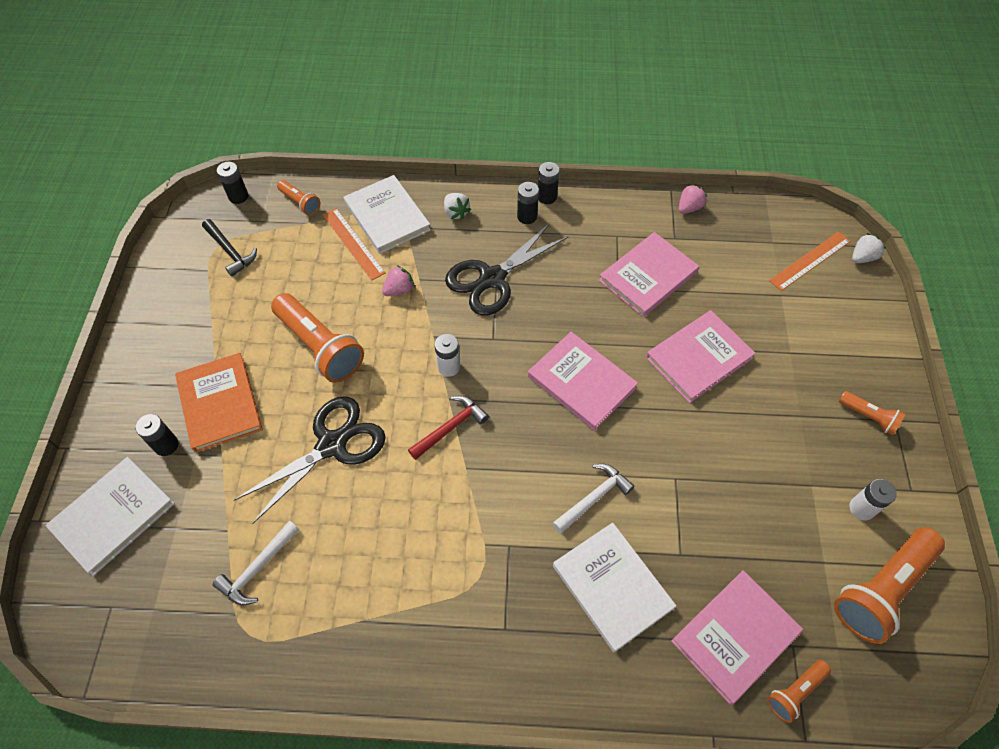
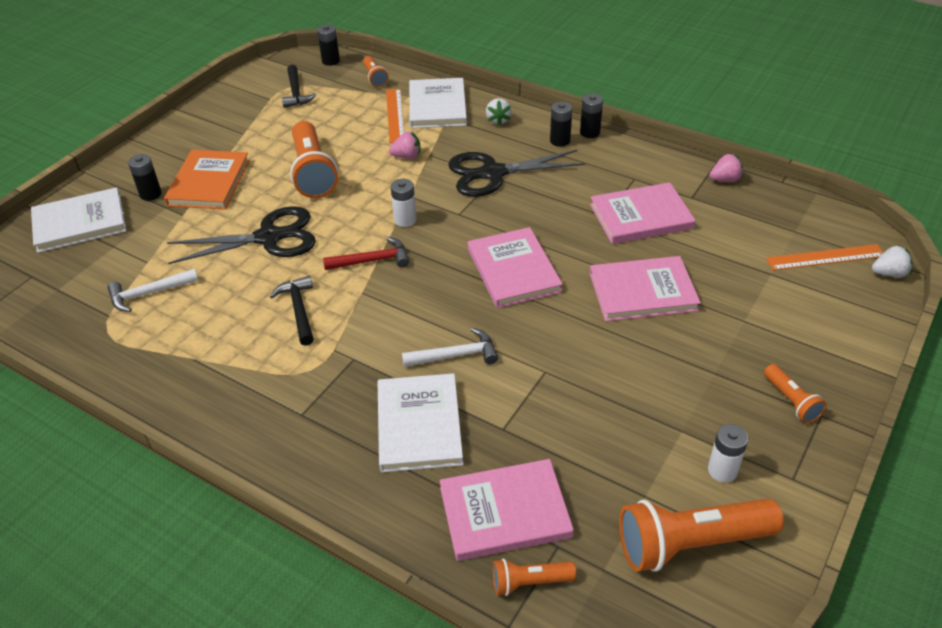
camera: 30 degrees right, 15 degrees down
(421, 516) = (299, 310): none -> black hammer

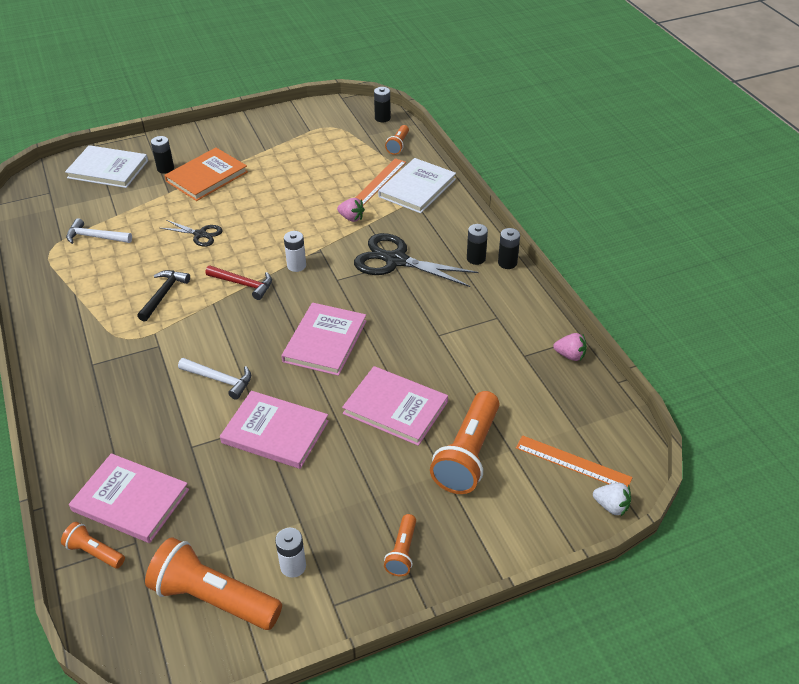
camera: 35 degrees right, 0 degrees up
(269, 237) = (200, 234): black scissors -> black scissors, size x0.54
(296, 93) = (331, 134): black hammer -> none
(313, 172) = (277, 200): orange flashlight -> orange flashlight (468, 454)
(419, 425) = (146, 412): white book -> none
(498, 120) = (449, 220): white strawberry -> none
(641, 216) = (465, 350): pink book -> pink book (275, 432)

